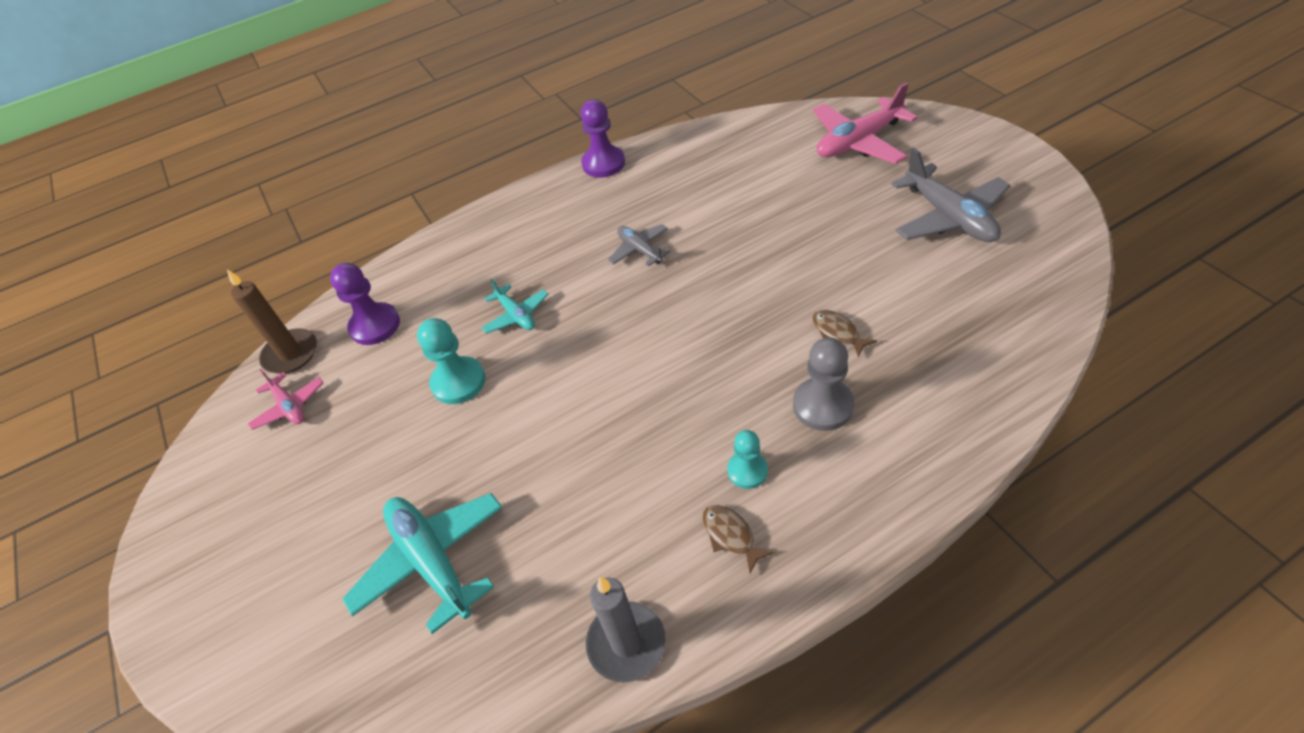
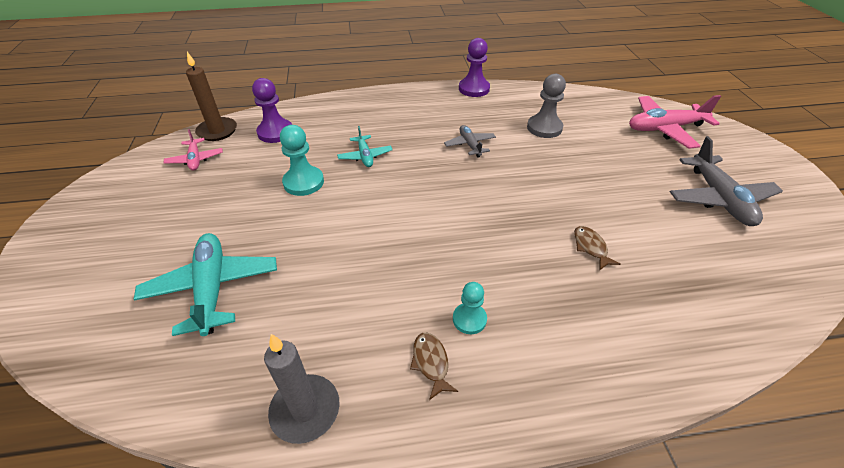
camera: 15 degrees right, 5 degrees down
(823, 405) = (553, 295): grey pawn -> grey pawn (544, 128)

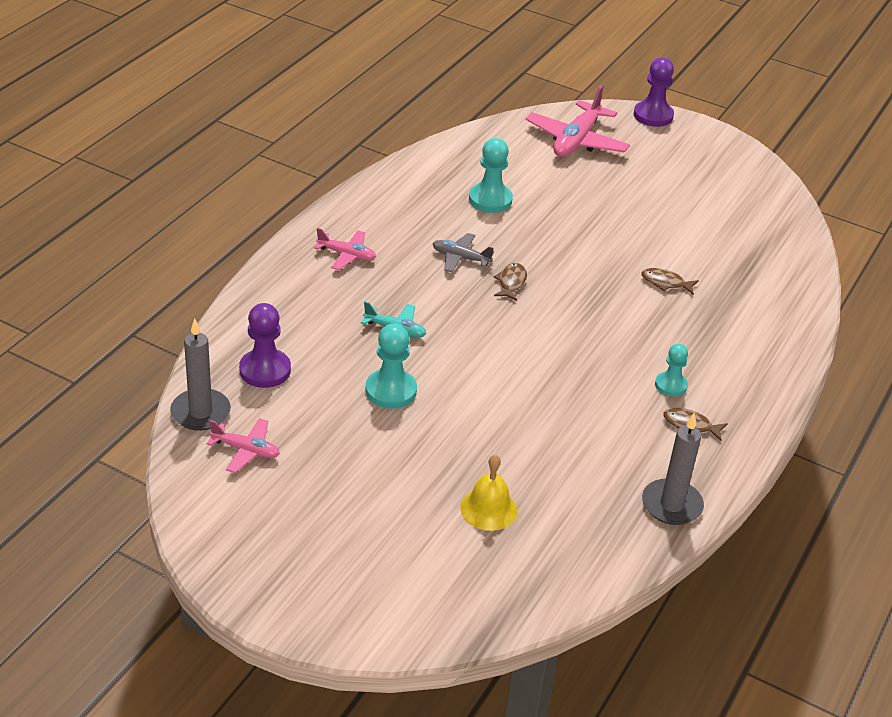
camera: 55 degrees left, 5 degrees down
(212, 288) = (488, 509): turquoise plane -> yellow bell
(217, 131) = (200, 412): brown candle -> grey candle
(412, 109) = (346, 255): none -> pink plane
(474, 89) = (363, 195): purple pawn -> purple pawn (653, 115)
(476, 175) = (511, 282): none -> brown fish
(544, 128) = (490, 200): grey pawn -> turquoise pawn
(719, 198) = (686, 186): grey plane -> none

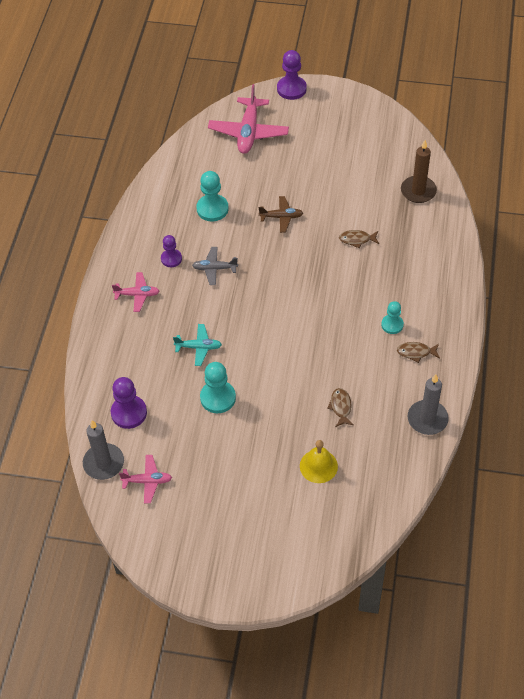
camera: 15 degrees left, 15 degrees up
(410, 233) = (171, 259): none -> purple pawn
(511, 282) = (257, 277): brown fish -> brown fish (340, 407)
(575, 232) = (281, 217): none -> brown plane
(773, 257) = (418, 191): none -> brown candle

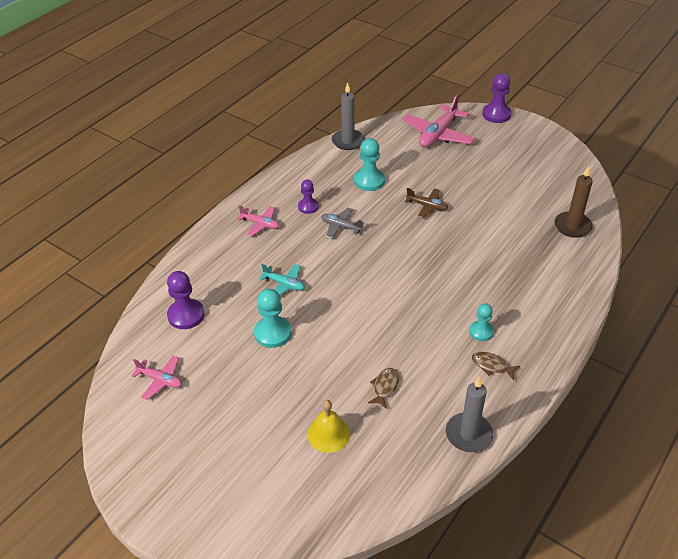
camera: 25 degrees right, 10 degrees down
(103, 463) = (134, 348): grey candle -> grey candle (348, 141)
(357, 239) = (488, 247): brown fish -> none

